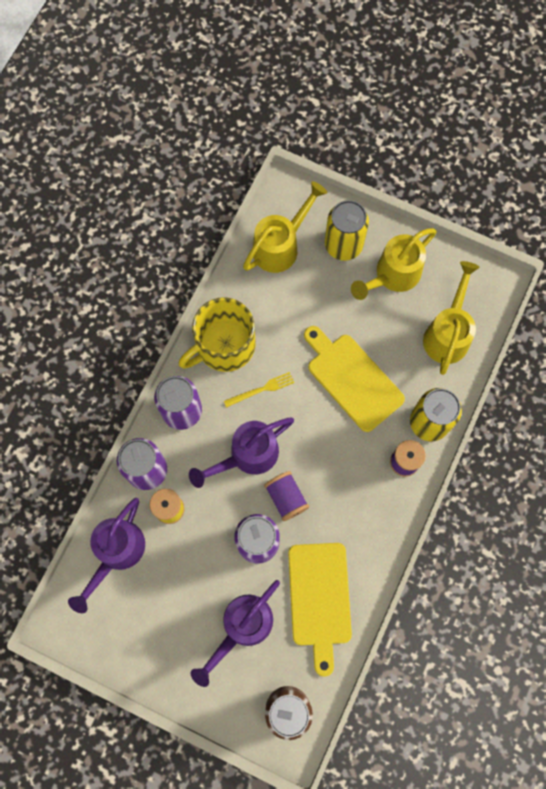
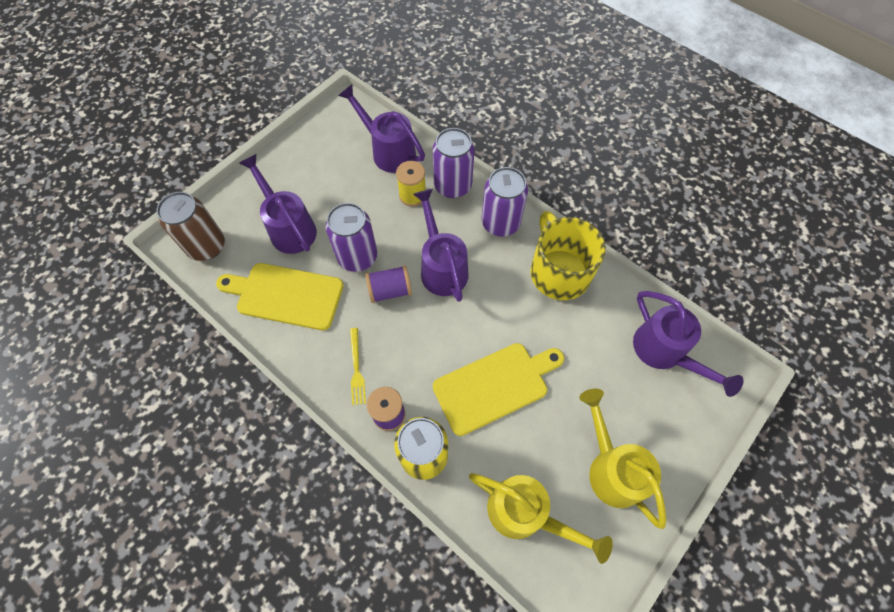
camera: 105 degrees right, 10 degrees down
(261, 389) = (505, 295): yellow fork -> yellow fork (356, 369)
(280, 246) = (664, 352): yellow watering can -> purple watering can
(343, 245) = (658, 421): yellow can -> none

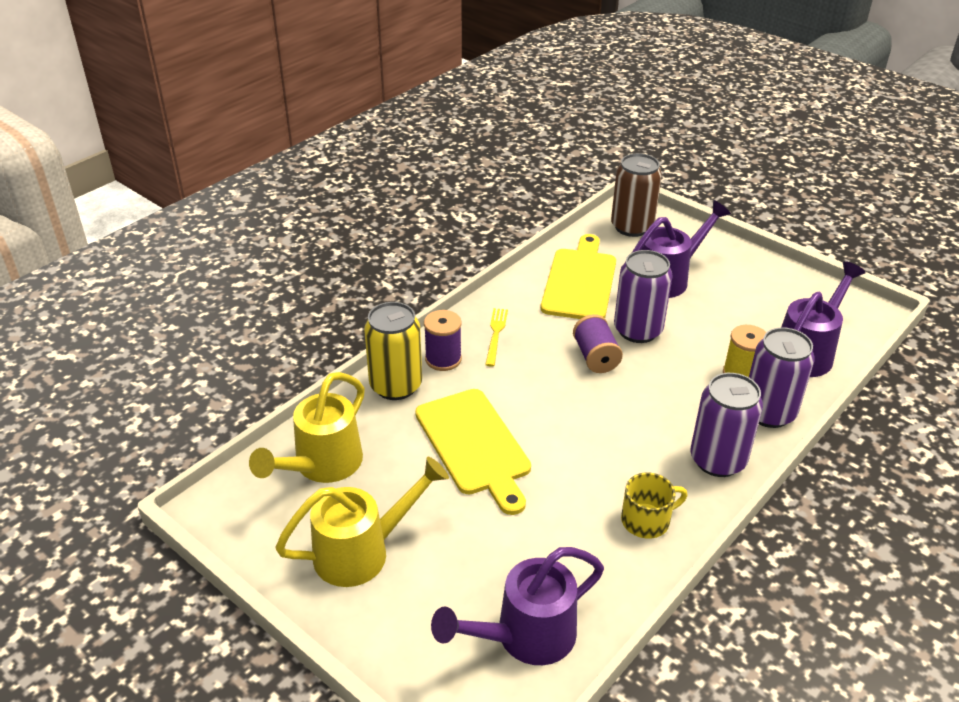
camera: 90 degrees right, 25 degrees down
(356, 369) = (496, 334): yellow fork -> yellow fork turned 105 degrees clockwise
(442, 267) = (635, 401): purple watering can -> none
(559, 272) = (646, 520): yellow mug -> yellow mug, size x0.54

